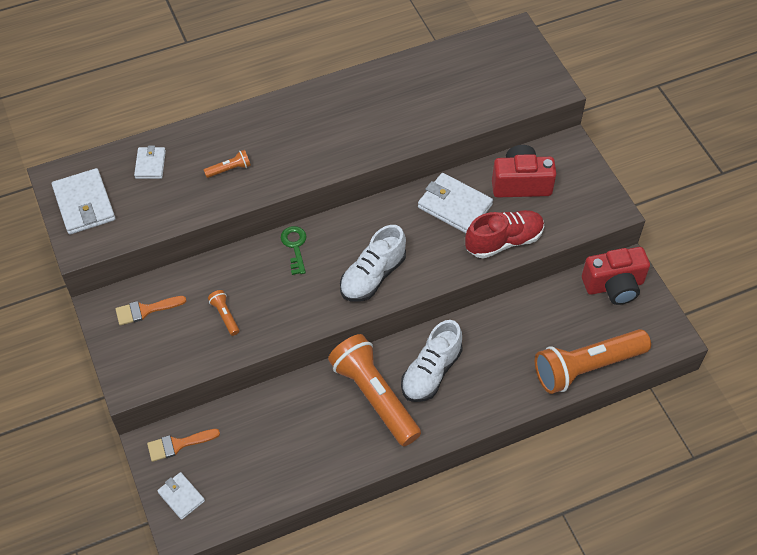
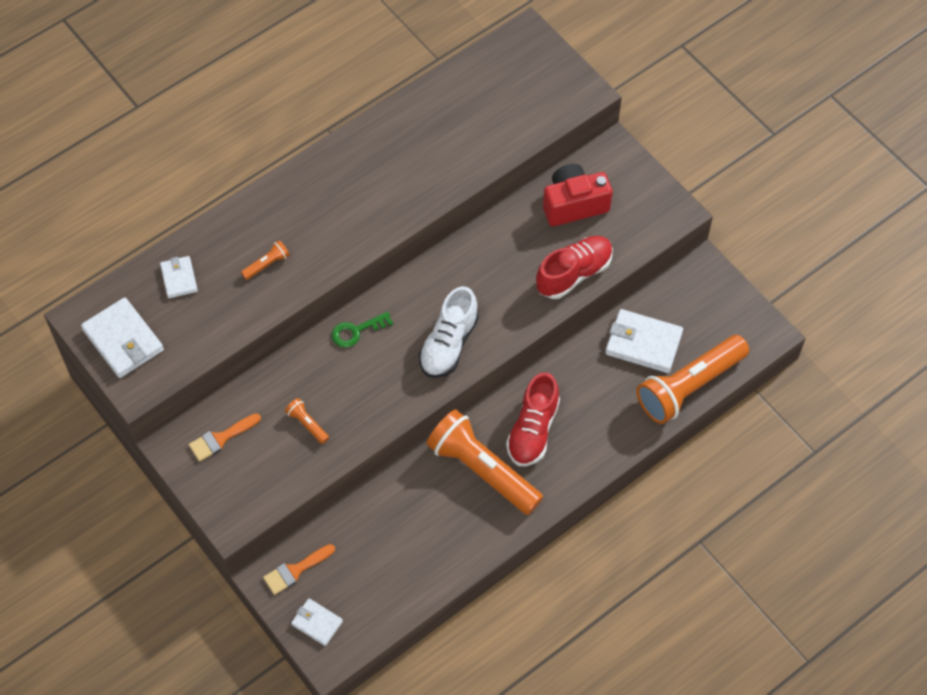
camera: 15 degrees left, 5 degrees up
(295, 247) = (356, 331): green key -> green key turned 90 degrees counterclockwise
(431, 372) = (533, 430): white shoe -> red shoe
(454, 206) = (512, 246): white wallet -> white wallet (643, 343)
(614, 286) = (695, 292): red camera -> none

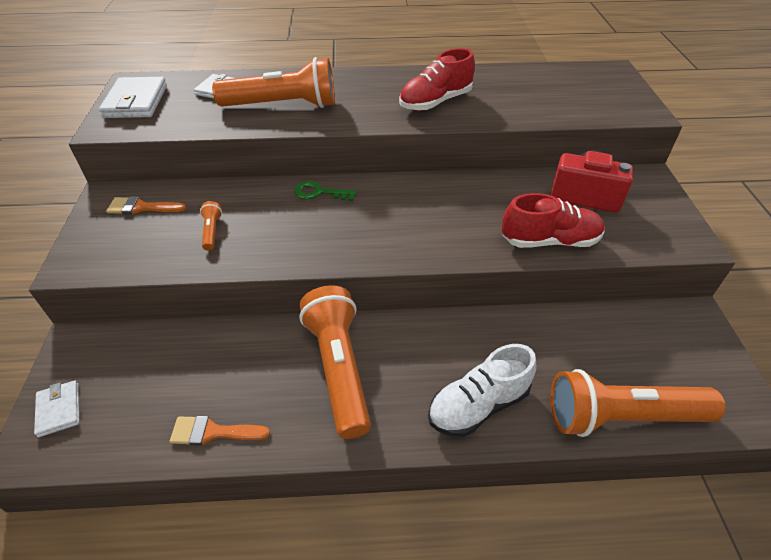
camera: 35 degrees right, 15 degrees down
(267, 264) = (283, 105): orange flashlight -> orange flashlight, size x2.46
(295, 570) = (100, 351): orange brush -> orange brush (213, 432)
(449, 344) = (386, 236): white shoe -> white shoe (478, 405)
(533, 430) = (417, 361): red shoe -> red shoe (435, 102)
(643, 343) = (590, 348): white wallet -> none

